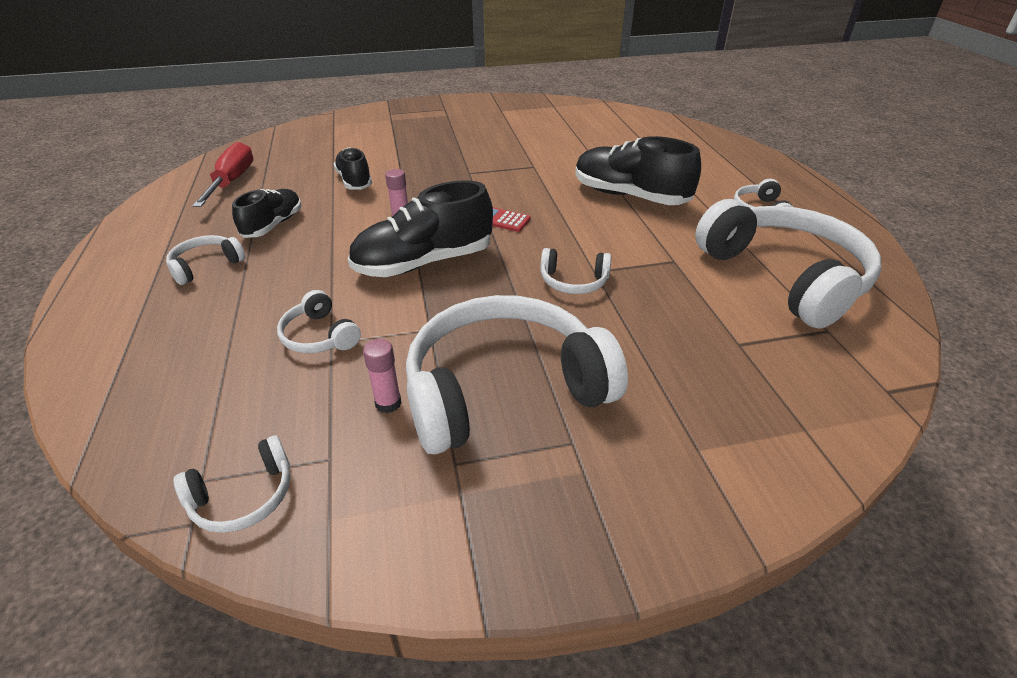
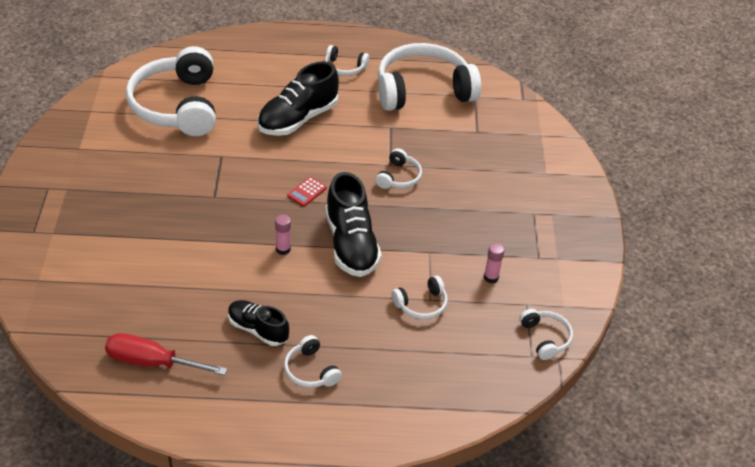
camera: 80 degrees left, 5 degrees up
(354, 181) = (195, 272): black shoe -> none
(504, 388) = (490, 229): white headphones -> white headphones (176, 106)

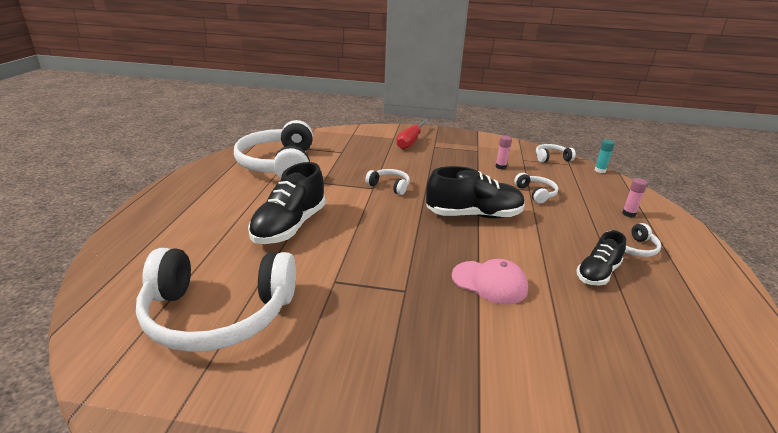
camera: 80 degrees left, 15 degrees down
(152, 362) = (682, 352): red screwdriver -> red screwdriver (410, 142)
(232, 249) = (489, 282): none -> pink cap
(283, 249) = (485, 250): pink glue stick -> pink glue stick (629, 214)
(298, 119) = (289, 226): black shoe -> black shoe turned 60 degrees clockwise
(307, 192) = (404, 230): red calculator -> none
(344, 67) = (221, 194): white headphones -> none
(521, 389) = (600, 170): none -> turquoise glue stick

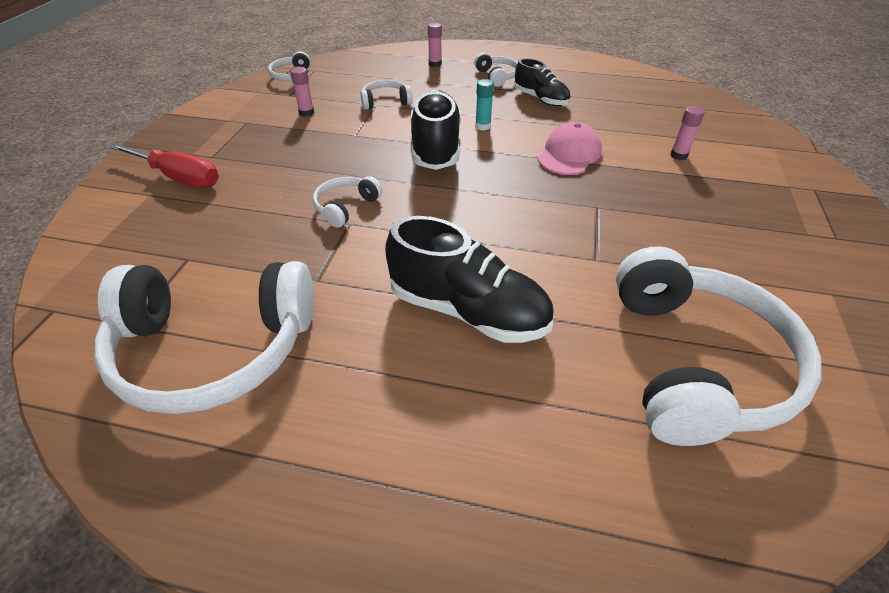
camera: 85 degrees left, 15 degrees up
(520, 367) = (678, 155): none -> pink glue stick
(600, 170) = (336, 57): turquoise glue stick -> turquoise glue stick (483, 126)

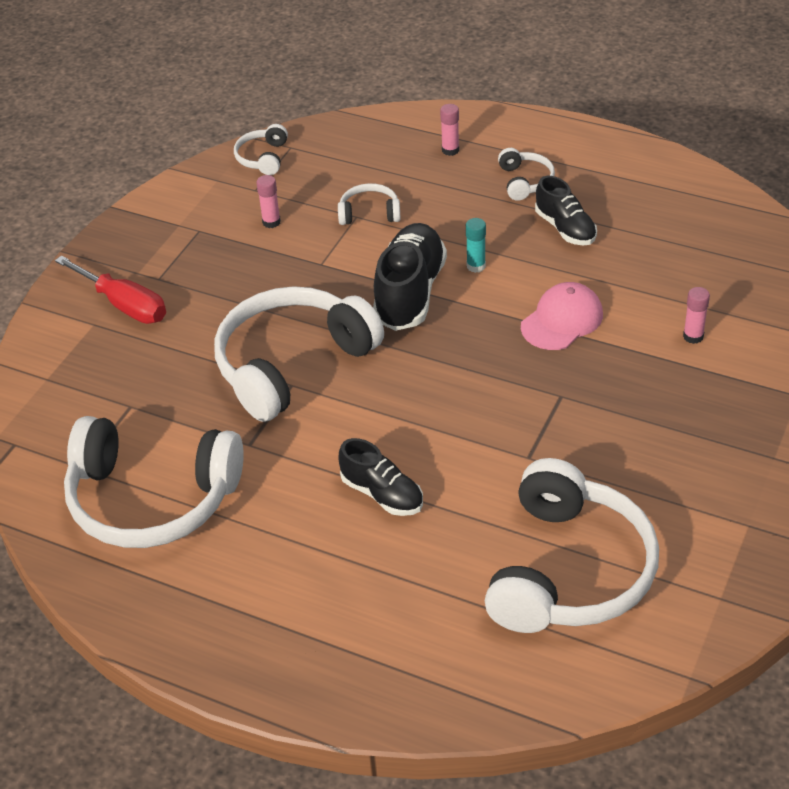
camera: 15 degrees right, 0 degrees up
(345, 207) = (292, 364): white headphones -> white headphones, size x2.28
(468, 311) = (382, 494): black shoe -> black shoe, size x0.61

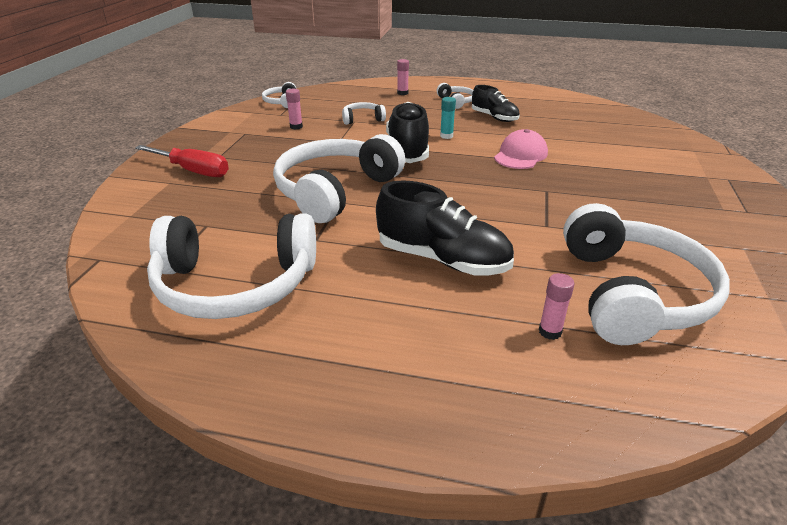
camera: 15 degrees left, 10 degrees down
(382, 494) = (442, 259): black shoe -> black shoe, size x1.64
(693, 336) = (613, 156): pink glue stick -> pink glue stick (550, 332)

